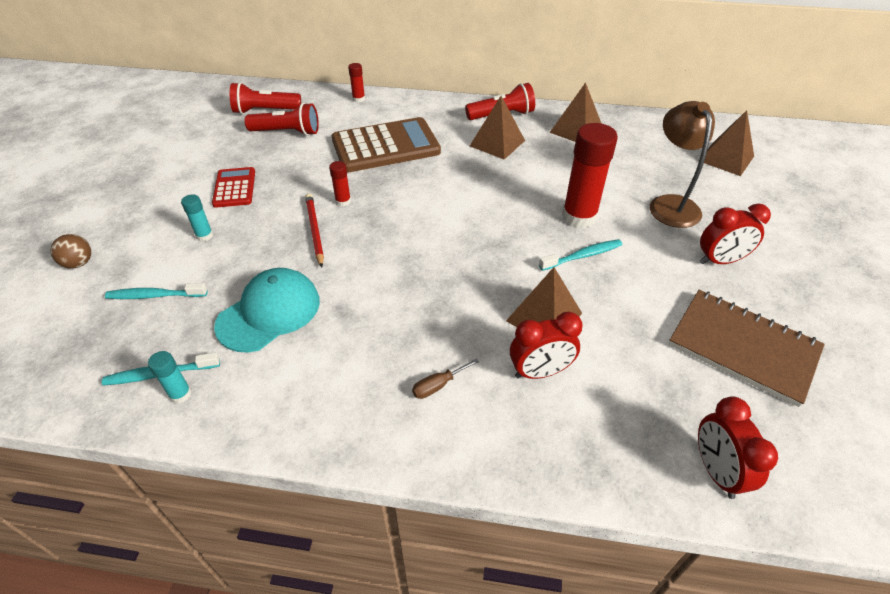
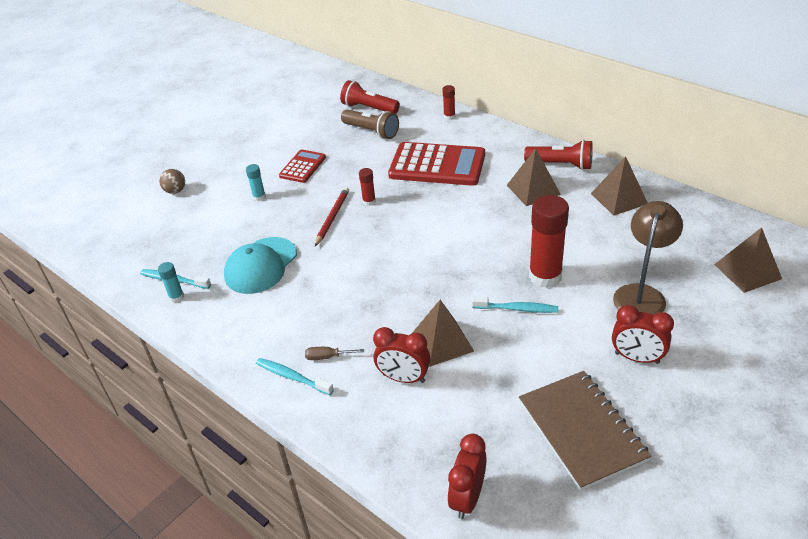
camera: 35 degrees right, 5 degrees down
(155, 295) = (203, 228): turquoise toothbrush -> turquoise toothbrush (292, 377)
(269, 312) = (261, 266): turquoise cap -> turquoise cap turned 135 degrees clockwise
(287, 132) = (371, 131): red flashlight -> brown flashlight
(385, 146) = (437, 165): brown calculator -> red calculator

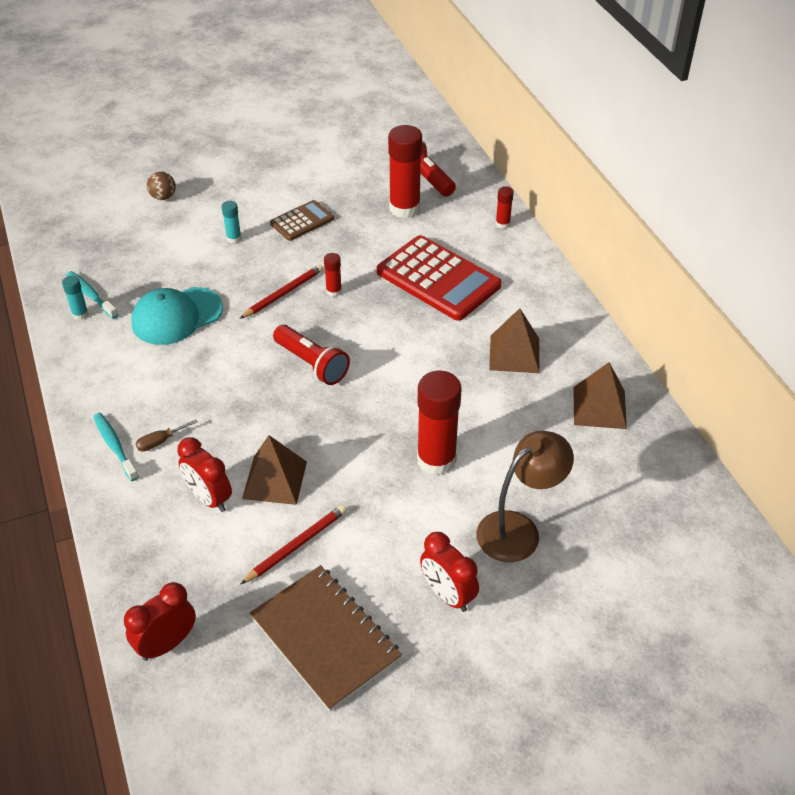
camera: 25 degrees right, 5 degrees up
(302, 167) = (302, 221): red calculator -> brown calculator
(327, 357) = (160, 442): brown screwdriver -> brown screwdriver turned 60 degrees counterclockwise
(371, 131) = (404, 208): brown flashlight -> red glue stick
(500, 378) = (296, 545): none -> red pencil
(517, 309) = (376, 481): turquoise toothbrush -> none
(561, 165) = (572, 337): red flashlight -> red flashlight (312, 364)
(581, 430) = (325, 638): brown notebook -> brown notebook turned 45 degrees counterclockwise
(747, 271) = (661, 562): brown pyramid -> none

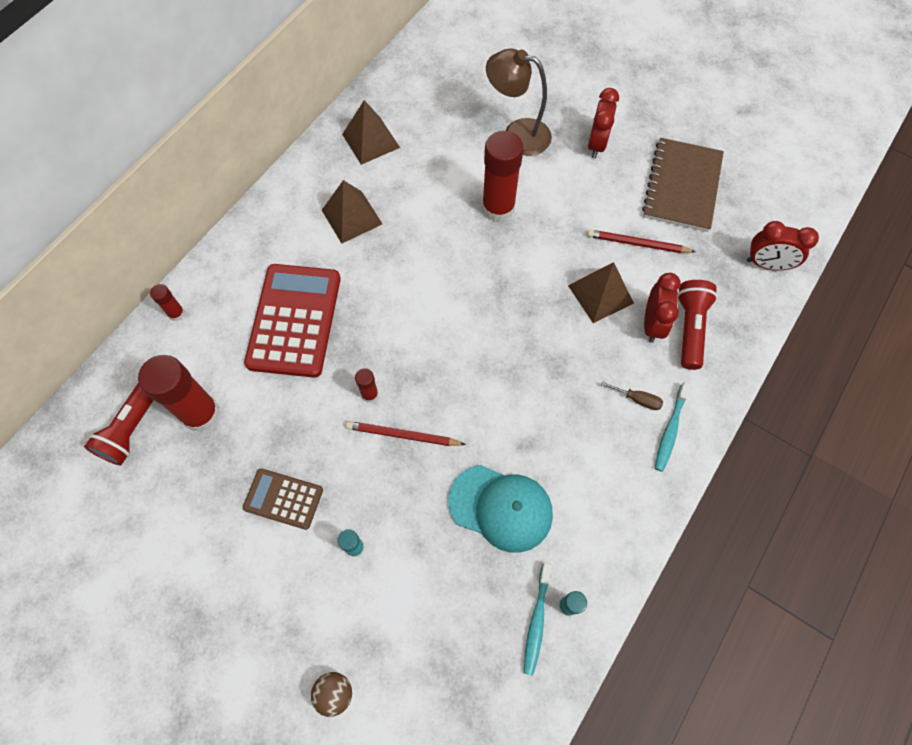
camera: 125 degrees left, 20 degrees up
(312, 364) = (471, 349): red flashlight -> red flashlight (690, 328)

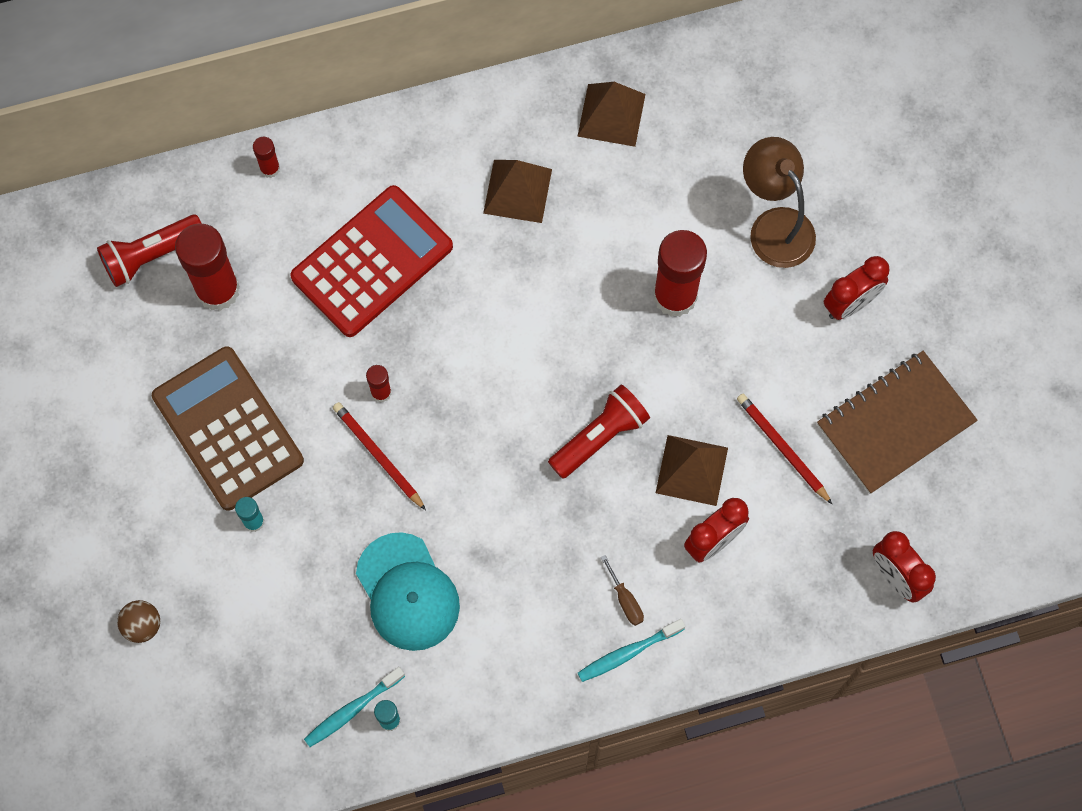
camera: 40 degrees right, 5 degrees up
(283, 499) = (228, 428): brown calculator -> brown calculator, size x1.86
(690, 328) = (747, 575): red flashlight -> red flashlight (600, 437)

